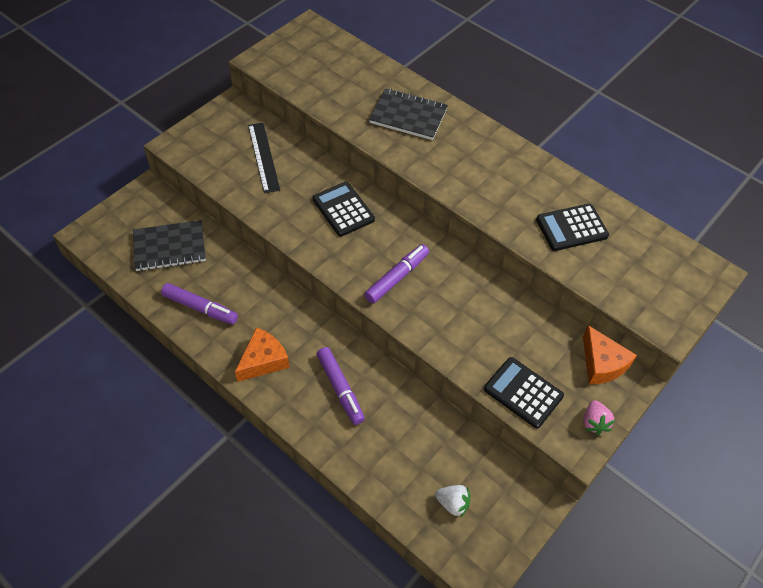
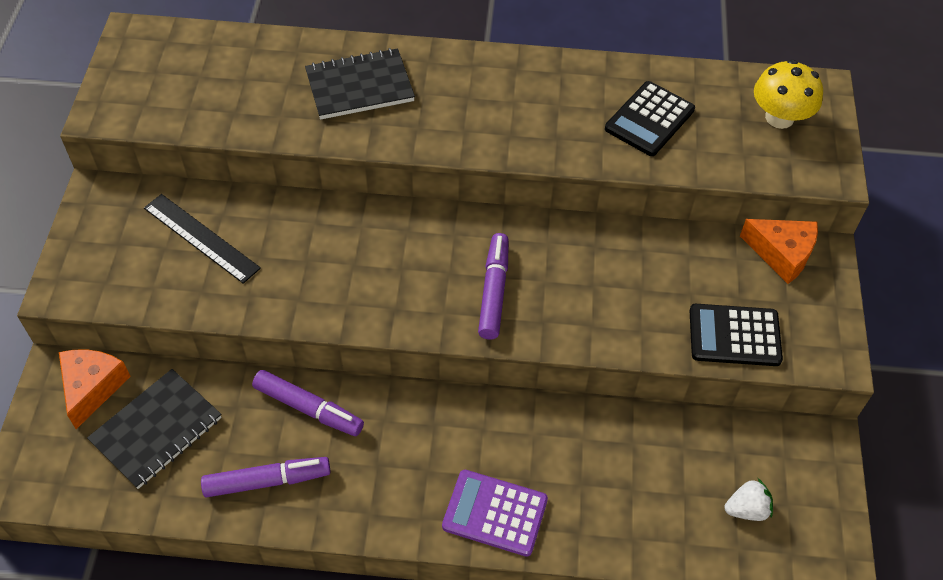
camera: 35 degrees left, 0 degrees up
(263, 360) = (404, 493): orange cheese -> orange cheese (92, 387)
(303, 404) = (495, 513): none -> purple calculator
(340, 389) = (521, 466): purple marker -> purple marker (308, 408)
(343, 209) = (360, 247): black calculator -> none
(594, 422) = (826, 321): pink strawberry -> none
(664, 274) = (779, 117): none -> yellow mushroom

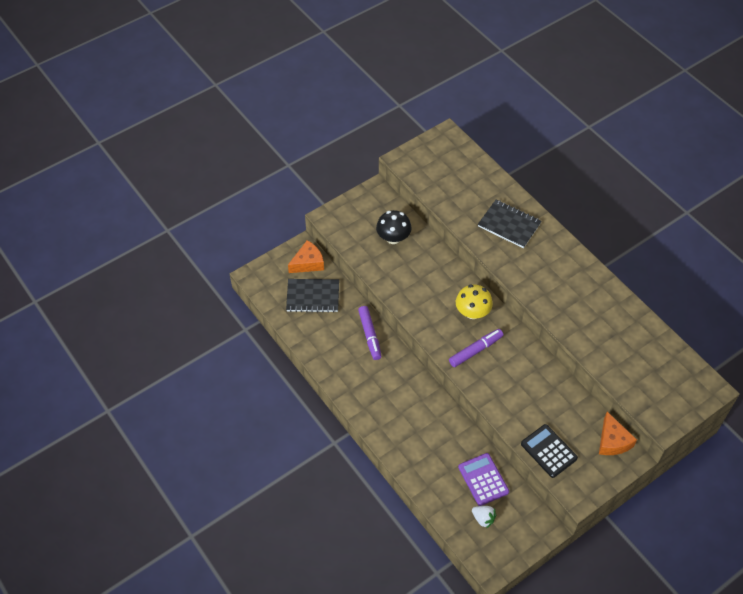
camera: 50 degrees right, 0 degrees up
(201, 238) = (393, 238): black ruler -> black mushroom
(267, 481) = (329, 347): purple marker -> none
(495, 513) = (391, 430): purple calculator -> purple calculator (483, 479)
(649, 119) = (613, 336): black calculator -> none
(779, 117) = (673, 384): yellow mushroom -> yellow mushroom (472, 312)

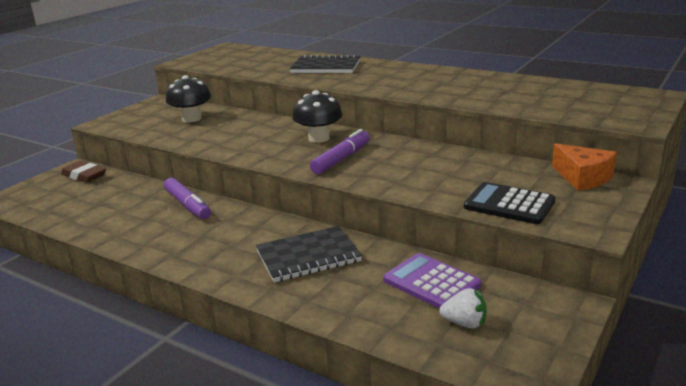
camera: 20 degrees left, 30 degrees down
(308, 263) = (84, 175): orange cheese -> brown eraser
(313, 297) = (95, 196): black notebook -> black notebook (308, 257)
(472, 312) = (319, 138): yellow mushroom -> black mushroom

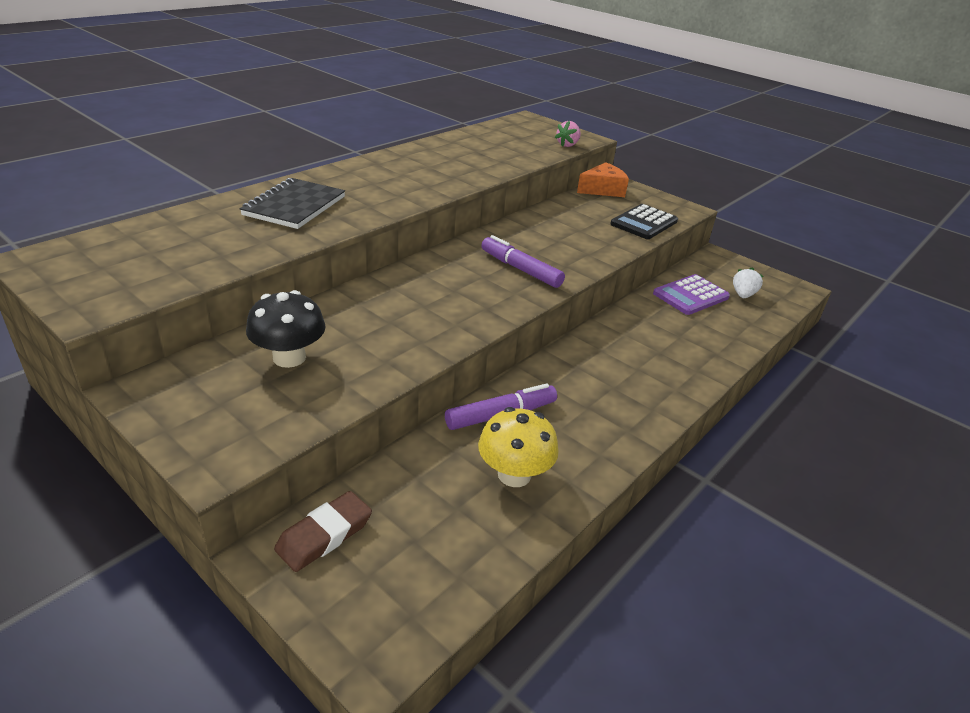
camera: 85 degrees left, 10 degrees up
(124, 216) = (514, 474): none -> yellow mushroom
(308, 257) = (645, 344): black notebook -> none
(319, 138) = (450, 272): black mushroom -> none
(594, 117) = (568, 145): none -> pink strawberry

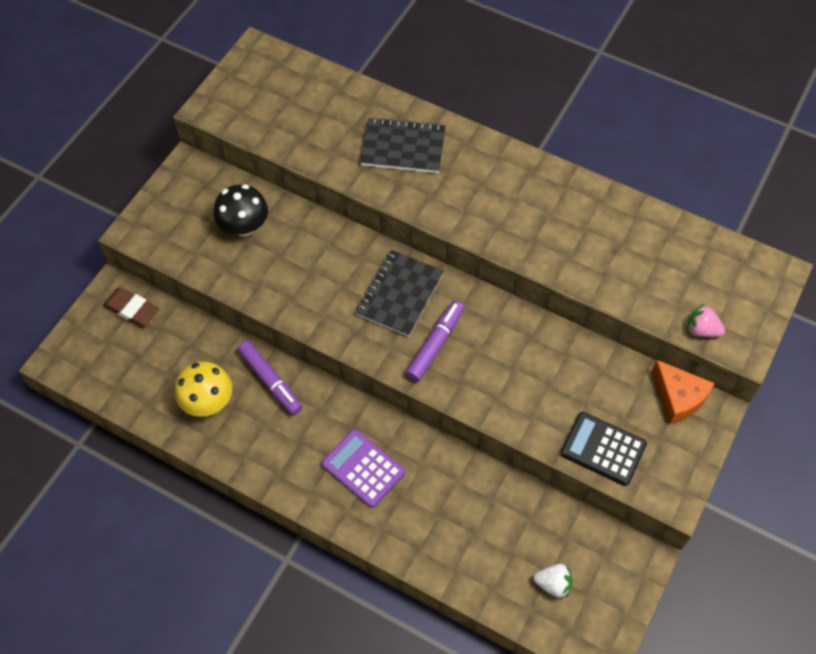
camera: 80 degrees right, 25 degrees up
(453, 276) = (399, 294): none -> black notebook
(690, 295) = (526, 526): purple calculator -> purple calculator (363, 468)

